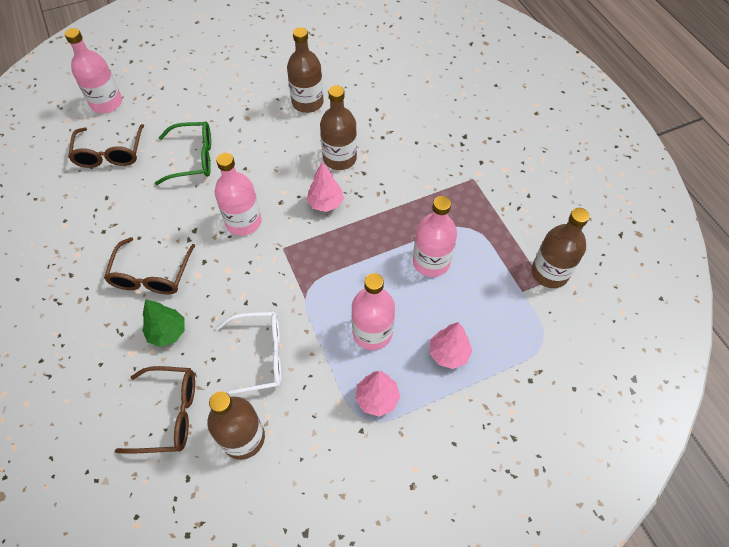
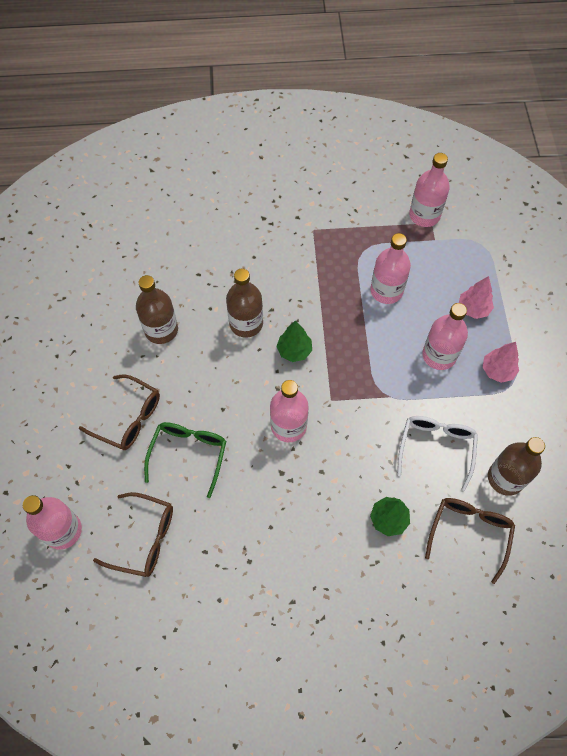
camera: 70 degrees left, 5 degrees up
(151, 275) = (320, 522): brown glasses -> brown glasses (128, 418)
(325, 203) = (294, 351): pink tree -> green tree
(549, 273) = (424, 215): brown bottle -> pink bottle

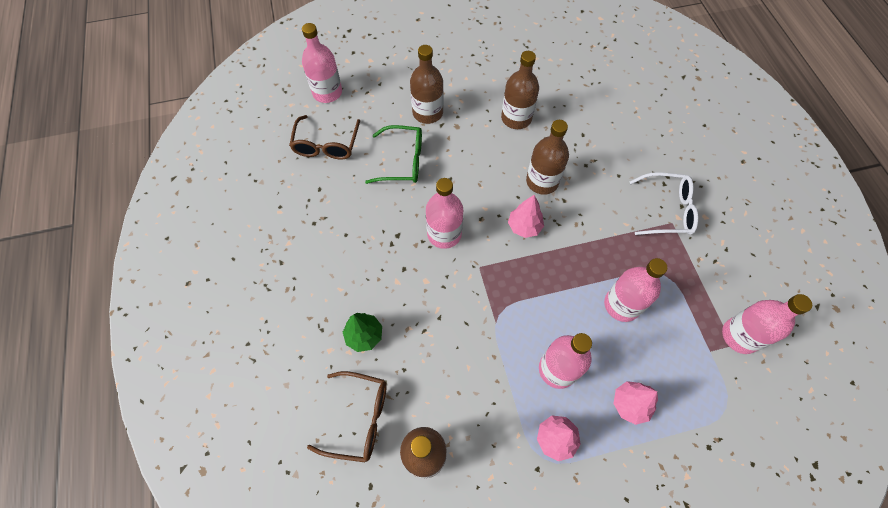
camera: 80 degrees right, 0 degrees up
(128, 418) = (427, 113): brown glasses -> brown bottle
(294, 351) = (524, 227): green tree -> pink tree
(436, 448) = (447, 375): white glasses -> white glasses (666, 210)

